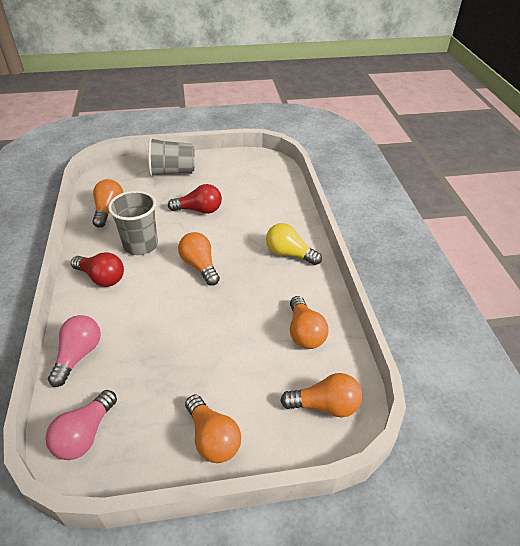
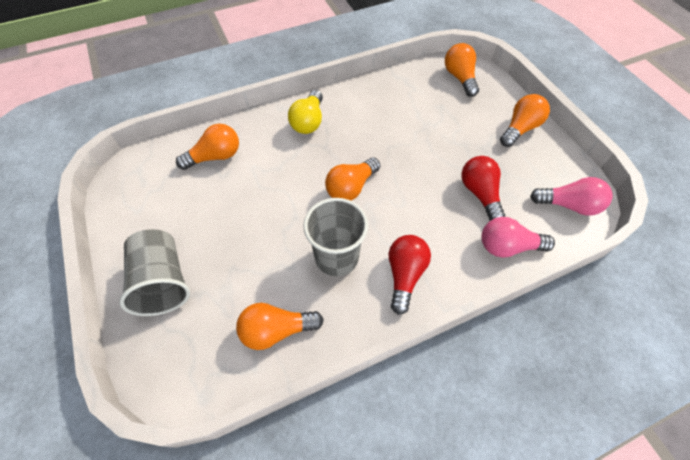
camera: 105 degrees left, 15 degrees up
(199, 210) = (252, 218): red light bulb -> red light bulb (479, 193)
(304, 332) = (401, 97): orange light bulb -> orange light bulb (215, 156)

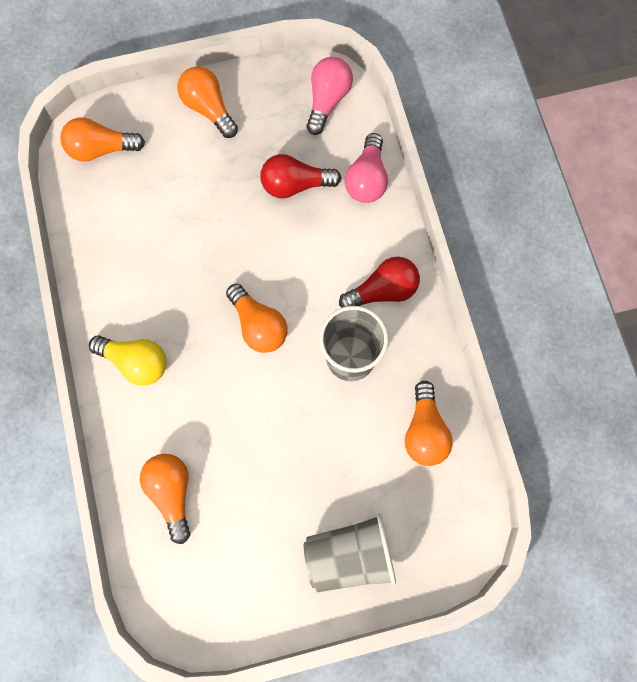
camera: 80 degrees left, 15 degrees up
(404, 275) = (383, 291): red light bulb -> red light bulb turned 135 degrees clockwise

